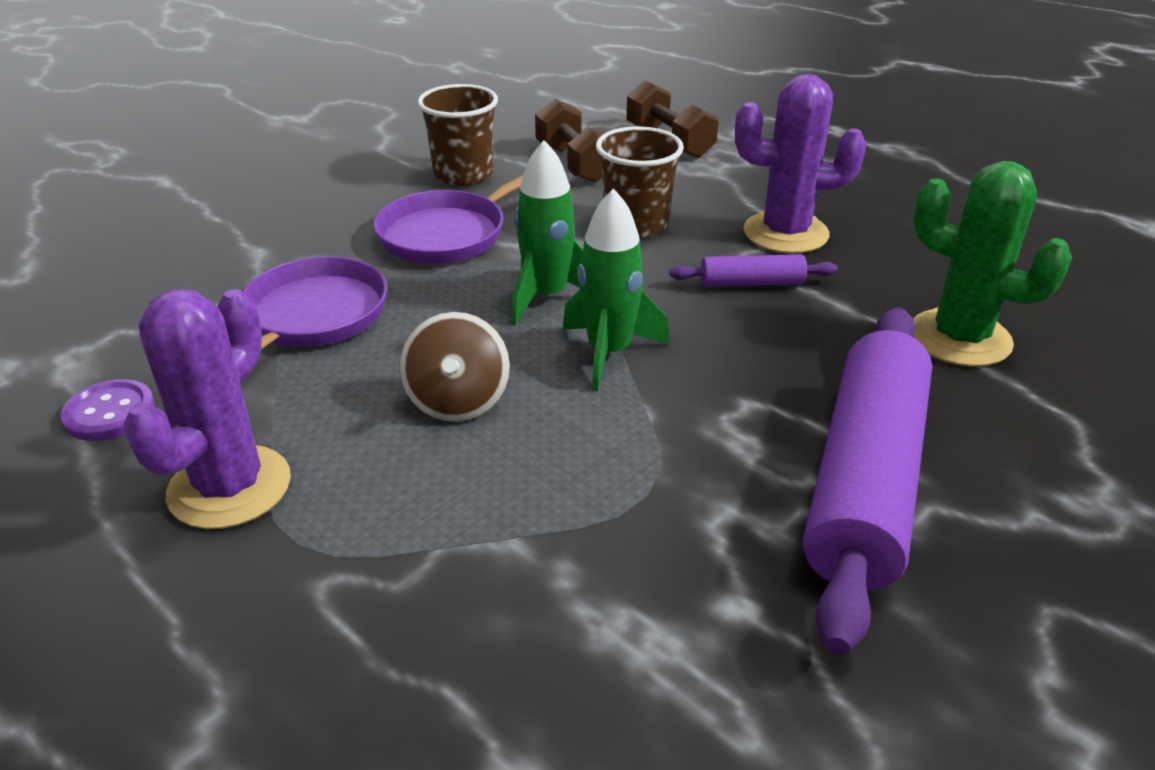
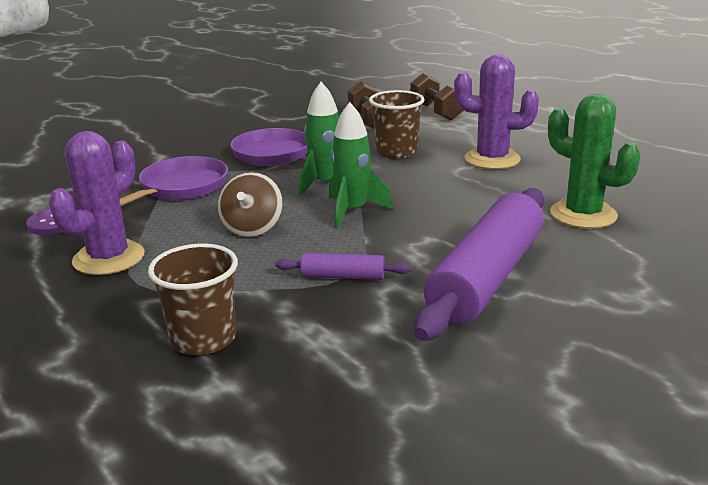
camera: 10 degrees right, 10 degrees down
(463, 174) = (297, 124): brown cup -> brown cup (203, 339)
(751, 283) = (458, 182): purple rolling pin -> purple rolling pin (343, 276)

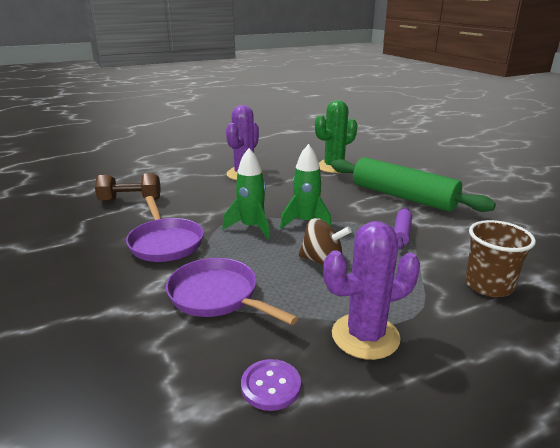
camera: 80 degrees left, 0 degrees up
(109, 258) = (365, 336): purple cactus -> purple cactus turned 60 degrees counterclockwise
(396, 151) = (207, 198): brown cup -> none
(436, 112) = (138, 177): brown dumbbell -> none
(486, 278) = (403, 197): purple rolling pin -> green rolling pin

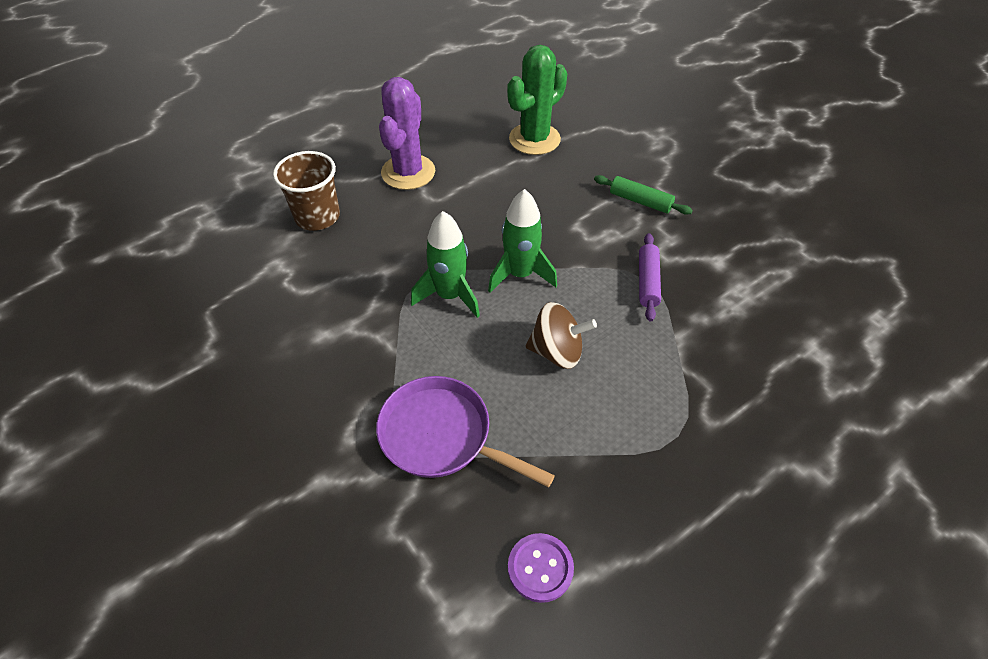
camera: 10 degrees left, 25 degrees up
(130, 200) = (258, 256): brown dumbbell -> none
(165, 242) = (341, 343): purple pan -> none
(365, 336) = (629, 475): purple cactus -> none
(403, 197) = (640, 201): green rolling pin -> green rolling pin, size x0.44
(488, 285) = (758, 368): brown cup -> brown cup (317, 217)

